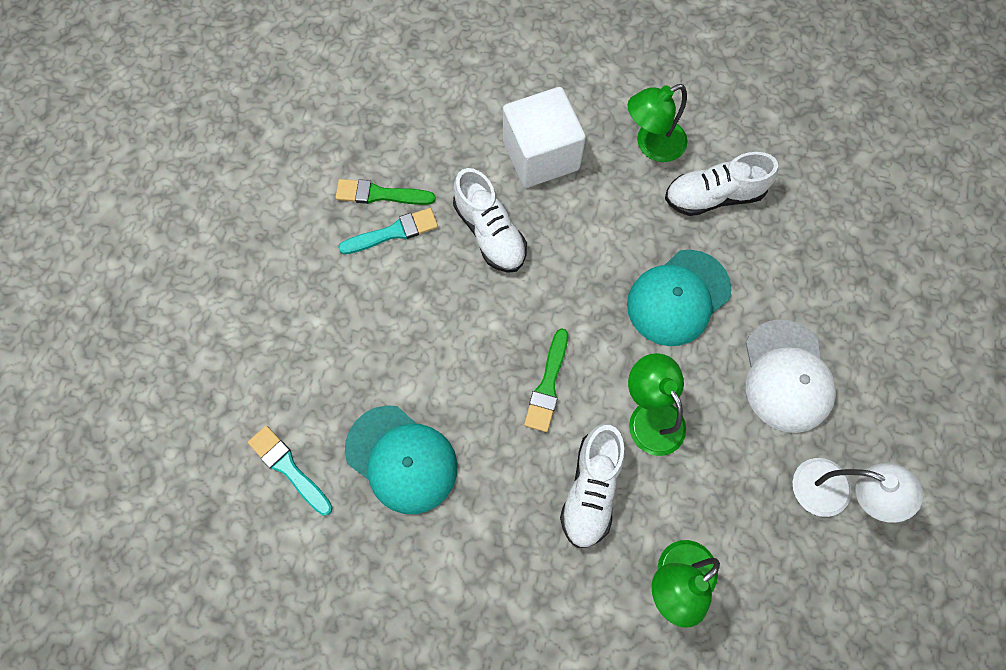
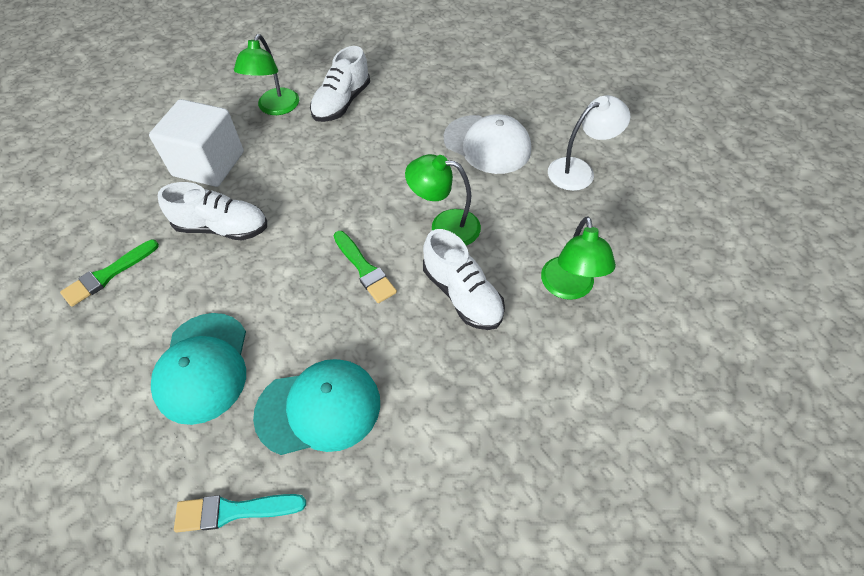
camera: 50 degrees left, 15 degrees down
(393, 232) = (146, 286): turquoise brush -> none
(678, 297) = (384, 160): turquoise cap -> turquoise cap (203, 367)

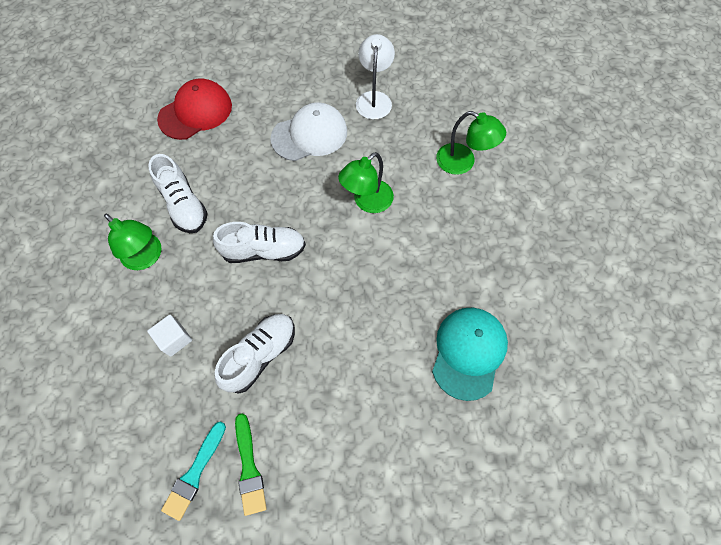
camera: 60 degrees left, 10 degrees up
(203, 367) = (391, 419): turquoise cap -> none
(208, 164) = (175, 339): white cube -> white cube, size x0.49
(234, 511) = (515, 437): turquoise brush -> turquoise brush (194, 473)
(364, 269) = (371, 271): green brush -> none
(443, 61) = (195, 112): none -> red cap
(462, 294) = (431, 223): white shoe -> white shoe (264, 250)

